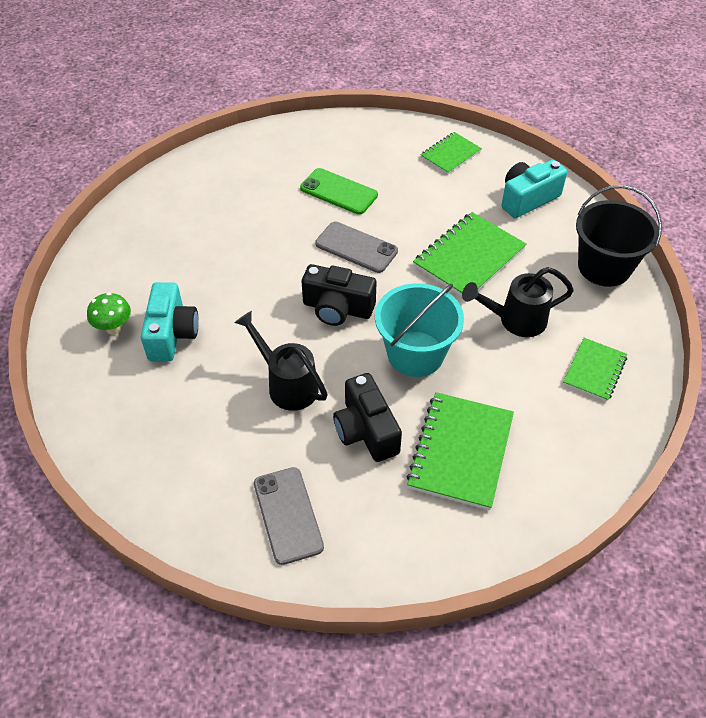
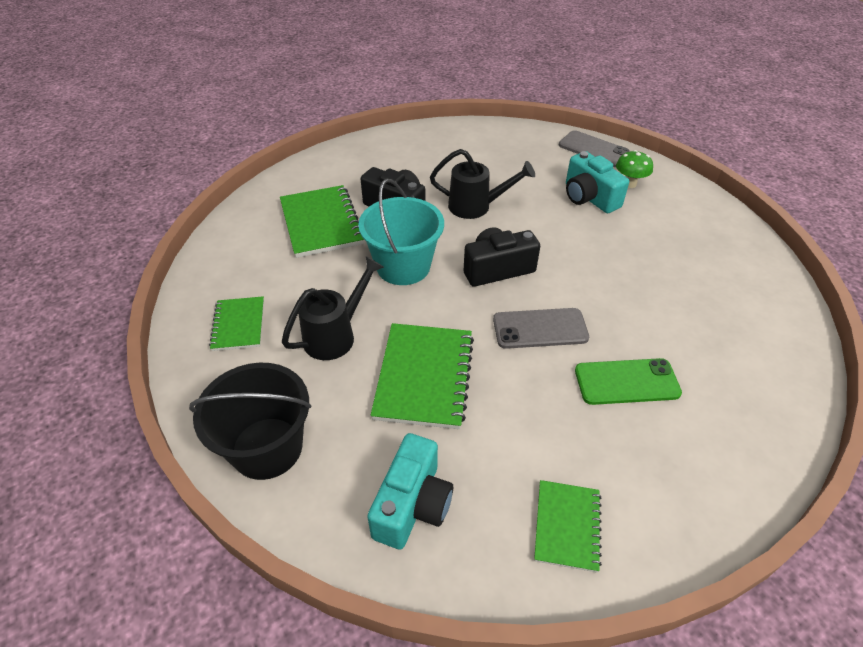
camera: 145 degrees right, 5 degrees down
(287, 515) = (405, 154): grey phone -> grey phone (594, 149)

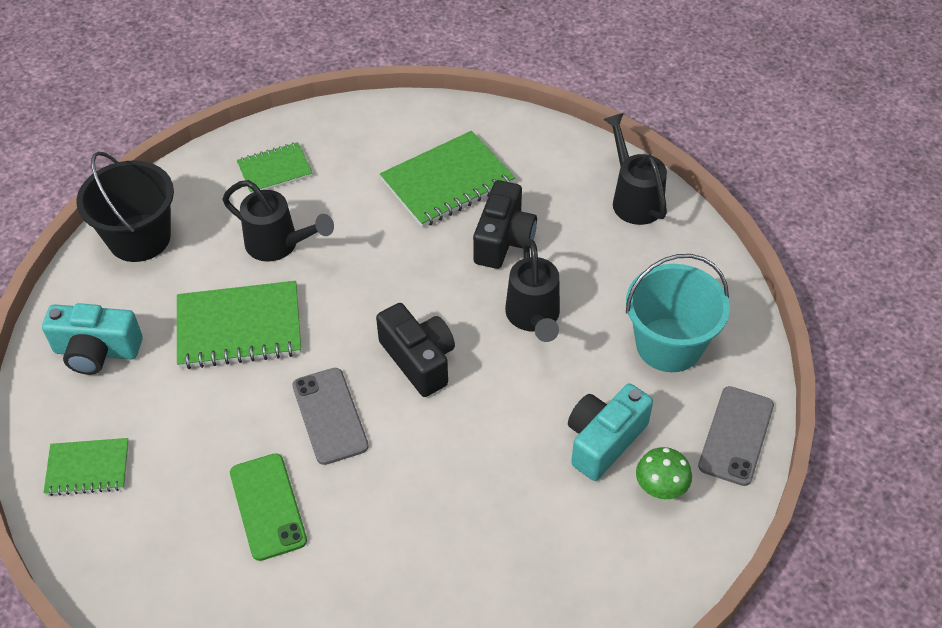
camera: 75 degrees right, 5 degrees up
(388, 145) = (634, 198): none -> black watering can
(403, 266) = (396, 272): turquoise bucket -> turquoise bucket (669, 345)

